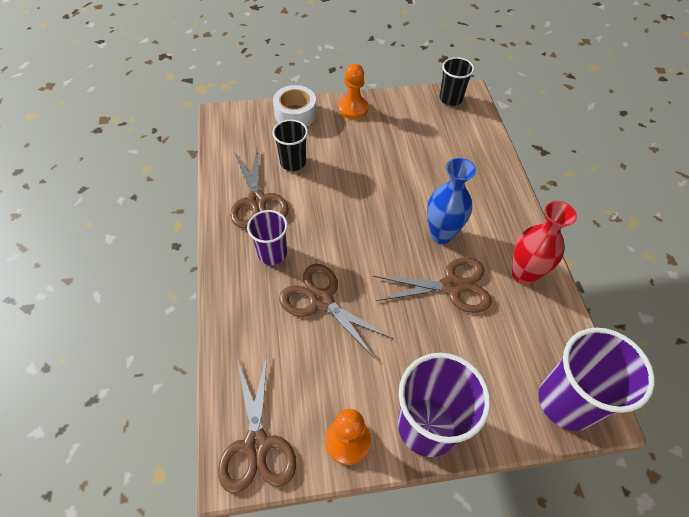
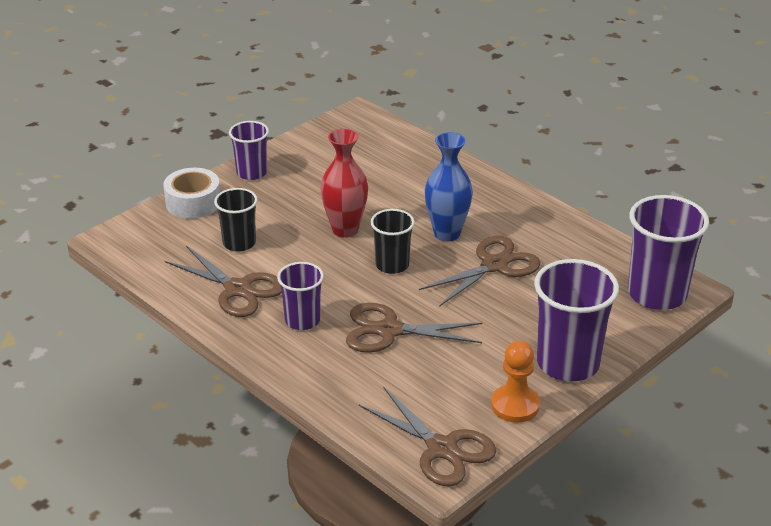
camera: 35 degrees left, 20 degrees down
(353, 108) = (251, 173): orange pawn -> purple cup
(450, 99) = (344, 125): black cup -> black cup (392, 265)
(523, 274) = (546, 229): red vase -> red vase (345, 230)

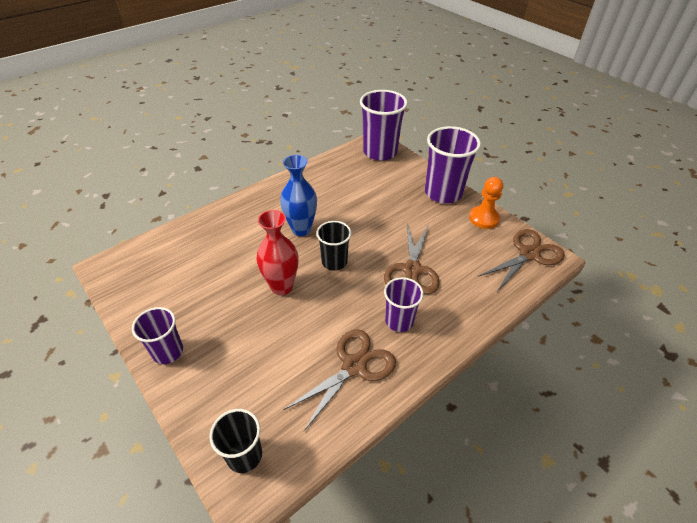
camera: 85 degrees left, 10 degrees up
(193, 202) = (202, 405): white tape -> none
(239, 243) = (284, 364): black cup -> black cup (244, 455)
(495, 265) = (343, 210): brown scissors -> none

